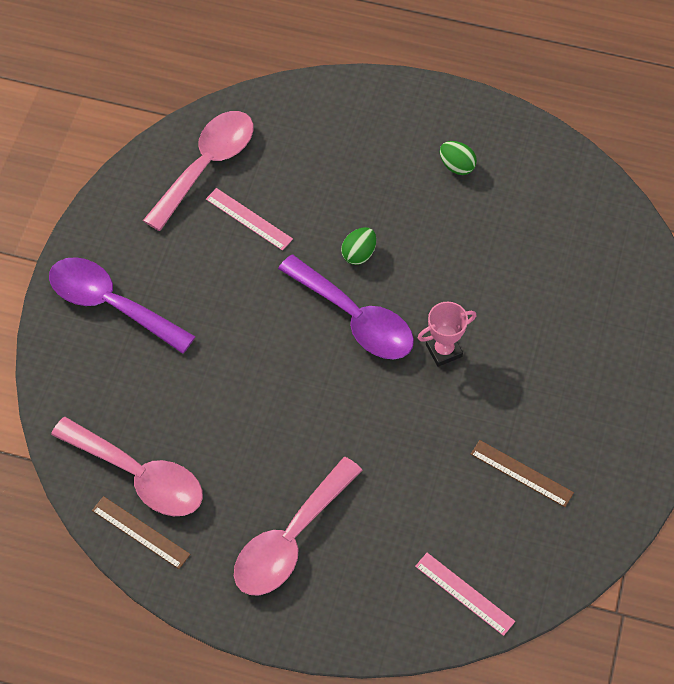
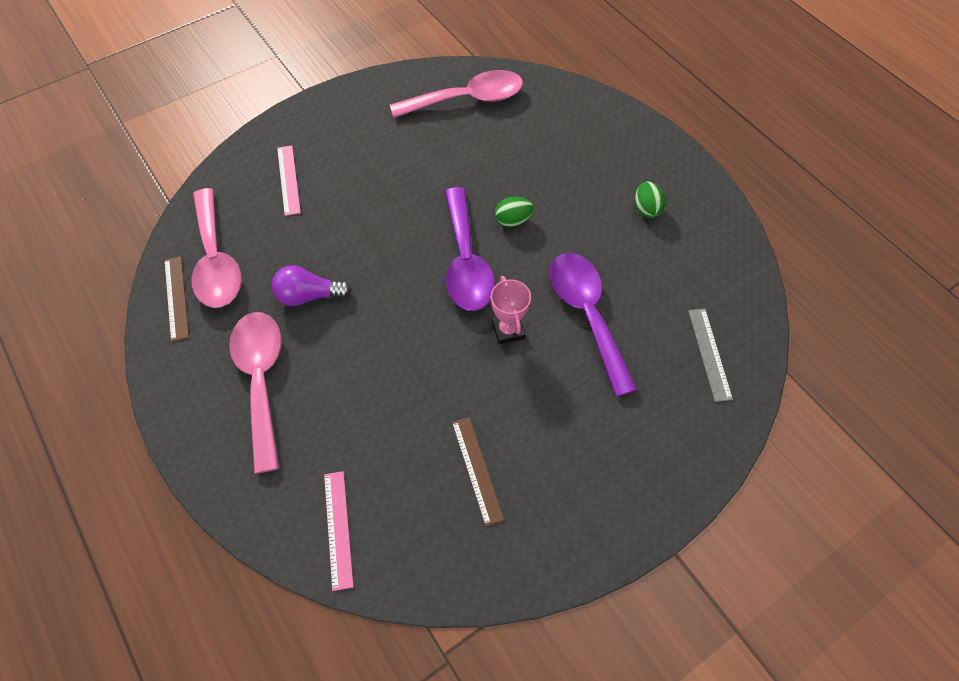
camera: 40 degrees right, 0 degrees up
(111, 304) = (317, 143): purple spoon -> purple spoon (587, 315)
(249, 219) = (460, 149): pink ruler -> pink ruler (289, 180)
(255, 443) = (309, 295): none -> purple light bulb
(290, 539) = (261, 380): pink spoon -> pink spoon turned 90 degrees clockwise
(444, 351) = (508, 330): pink trophy -> pink trophy turned 60 degrees clockwise
(607, 257) = (709, 353): none -> grey ruler

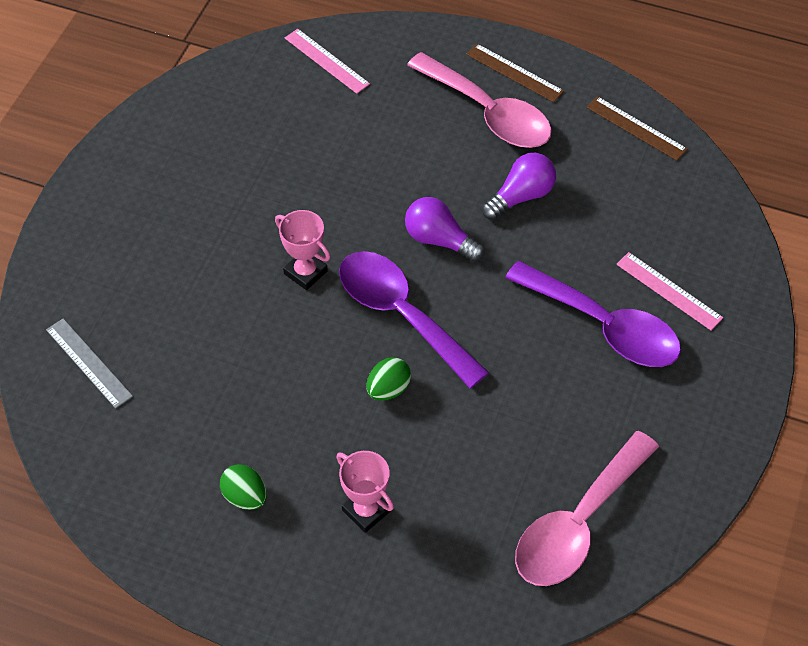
camera: 145 degrees right, 5 degrees down
(216, 260) = (642, 176): pink spoon -> none
(395, 298) = (439, 240): none -> purple light bulb
(477, 469) = (248, 151): brown ruler -> brown ruler (514, 73)
(578, 164) = (366, 511): none -> pink trophy
(587, 315) = (236, 331): purple spoon -> purple spoon (603, 326)

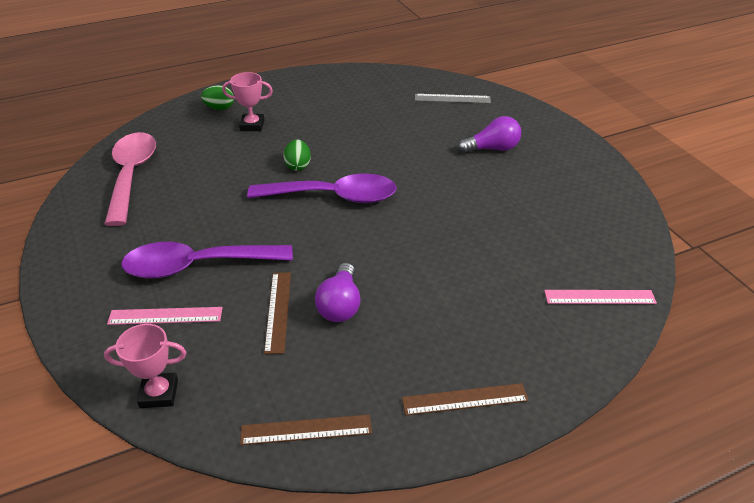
camera: 135 degrees right, 15 degrees down
(245, 496) = (315, 102): green egg -> green egg (219, 108)
(305, 272) = (413, 182): pink trophy -> pink trophy (159, 393)
(439, 240) = (361, 244): purple light bulb -> purple light bulb (492, 149)
(488, 113) = (439, 347): pink spoon -> none
(574, 227) = (278, 311): none -> brown ruler

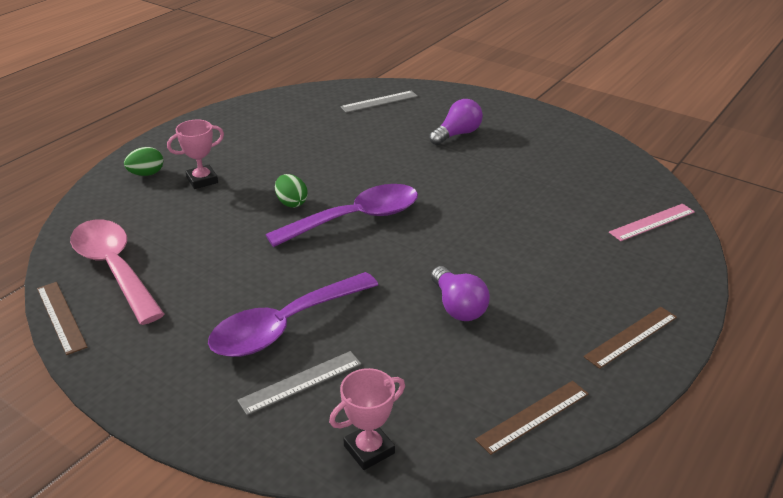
camera: 30 degrees left, 5 degrees down
(165, 316) = (300, 382): pink ruler -> grey ruler
(278, 311) = (407, 333): brown ruler -> brown ruler (61, 317)

